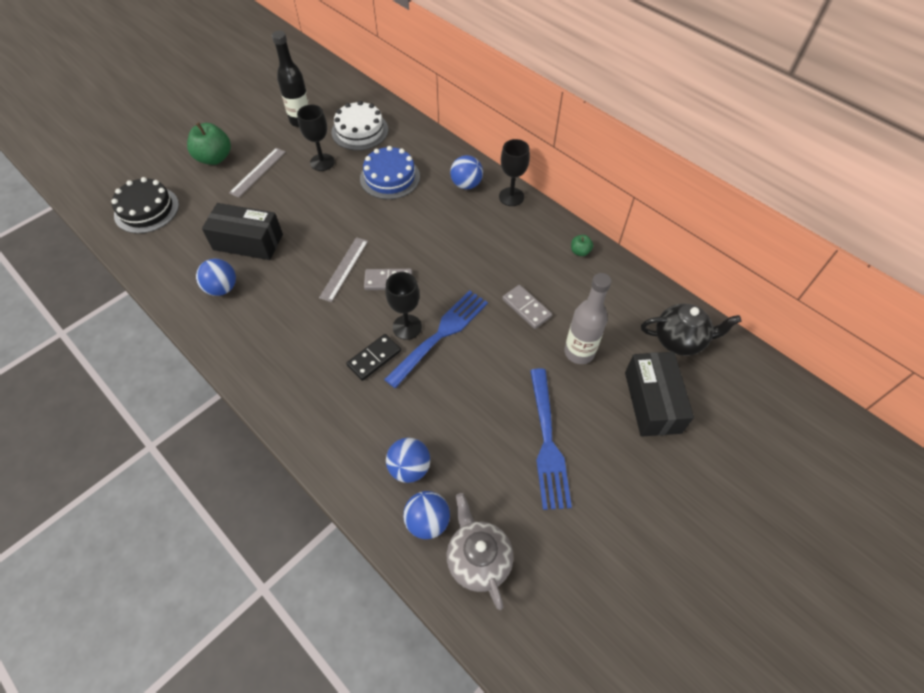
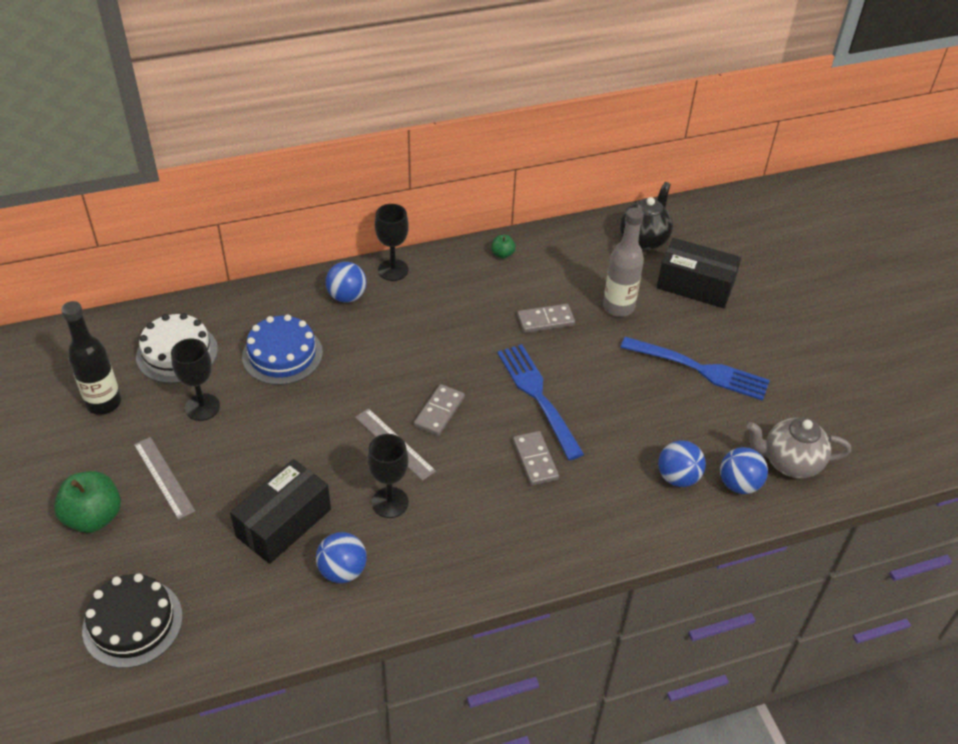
camera: 65 degrees left, 10 degrees down
(374, 358) = (535, 460): black domino -> grey domino
(407, 327) = (511, 419): black goblet -> black goblet (390, 502)

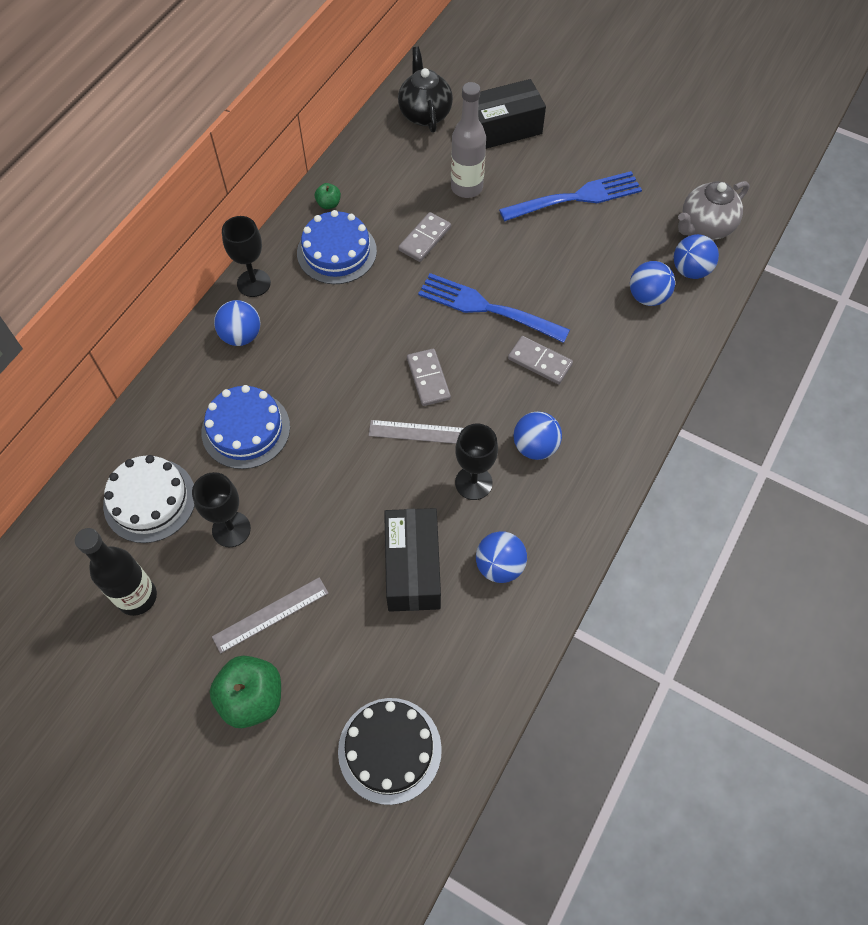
camera: 40 degrees left, 15 degrees up
(163, 477) = (271, 615): grey ruler -> grey ruler turned 45 degrees counterclockwise
(463, 513) = (535, 446): none -> blue ball
(472, 287) = (336, 252): none -> blue cake

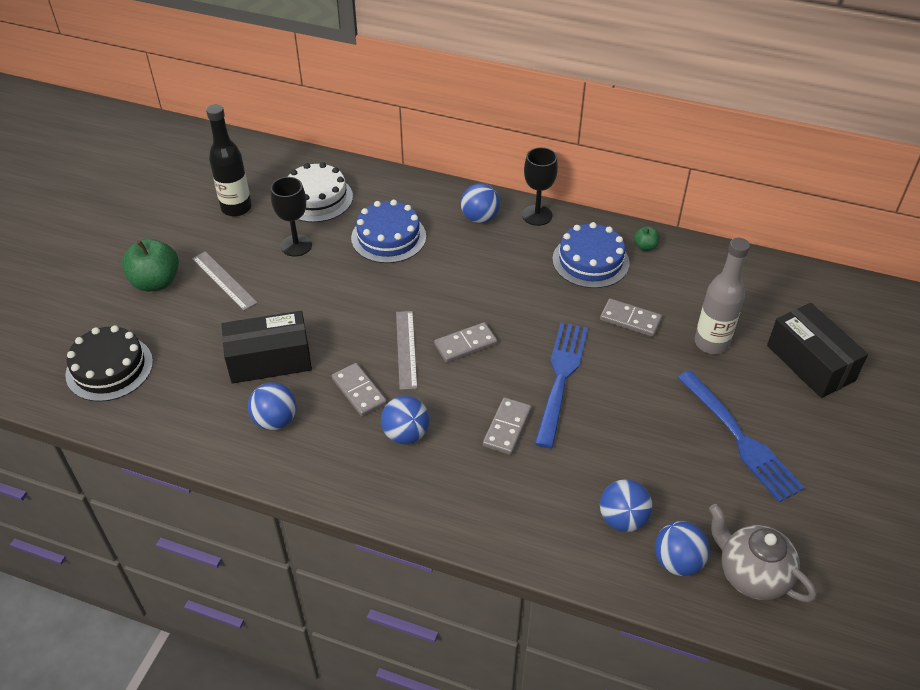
camera: 80 degrees right, 15 degrees down
(425, 114) = (796, 297): black teapot -> none
(473, 483) = (359, 391): black goblet -> grey domino

